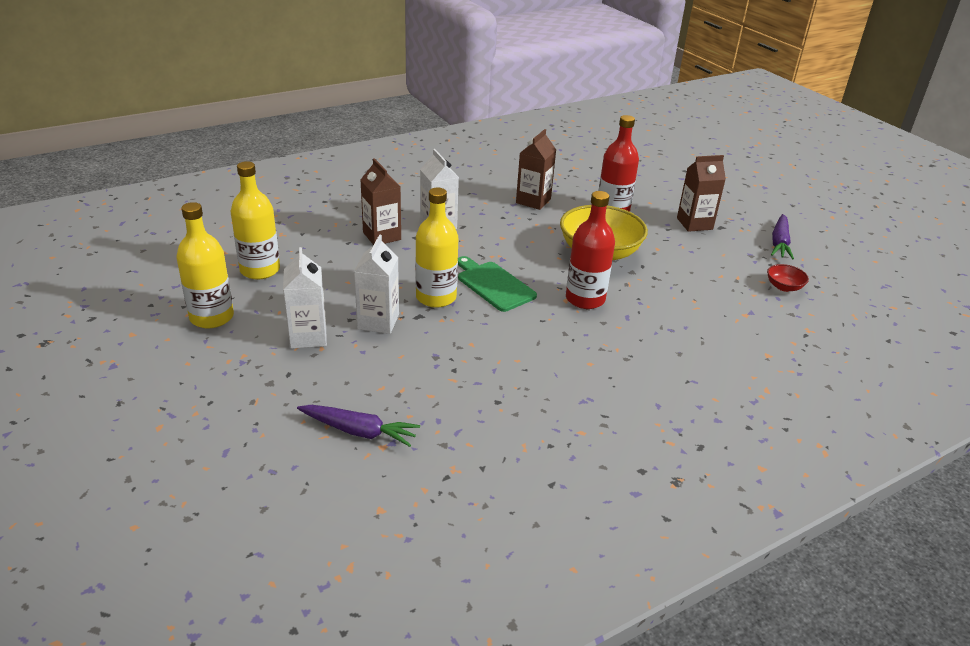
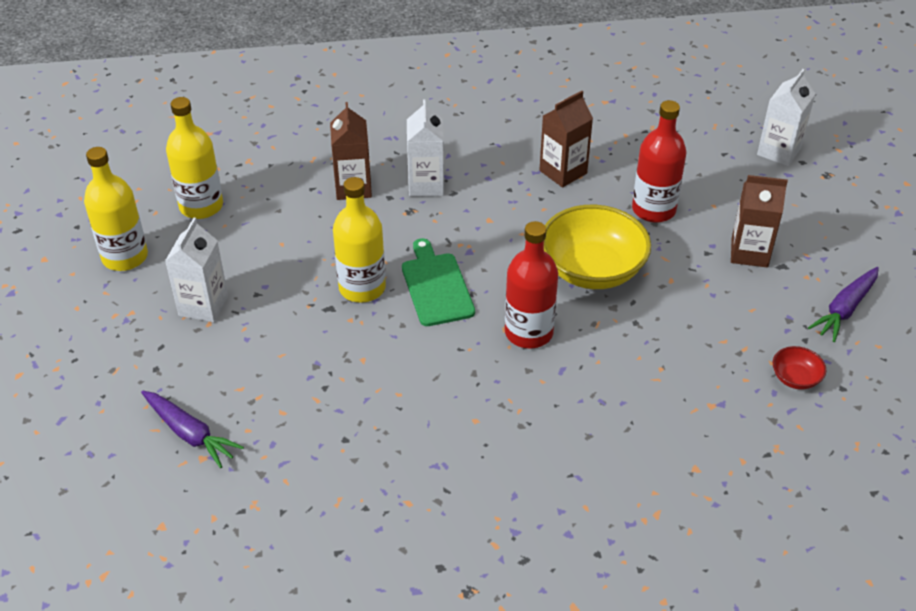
camera: 25 degrees right, 10 degrees up
(378, 321) = (283, 305): white carton -> white carton (778, 152)

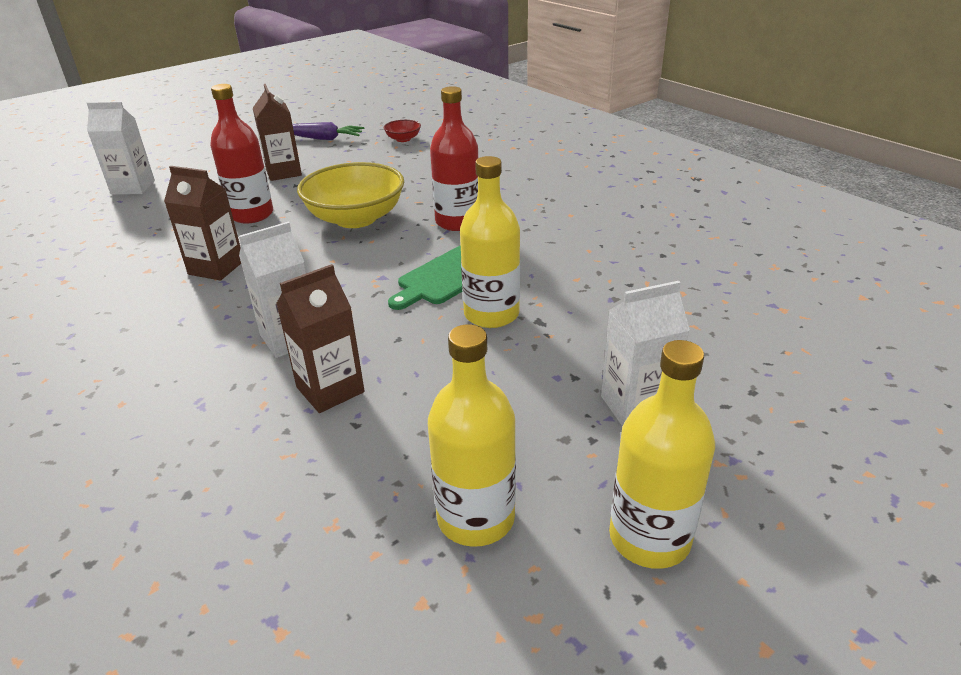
camera: 120 degrees left, 10 degrees down
(190, 434) = (776, 328): purple carrot -> none

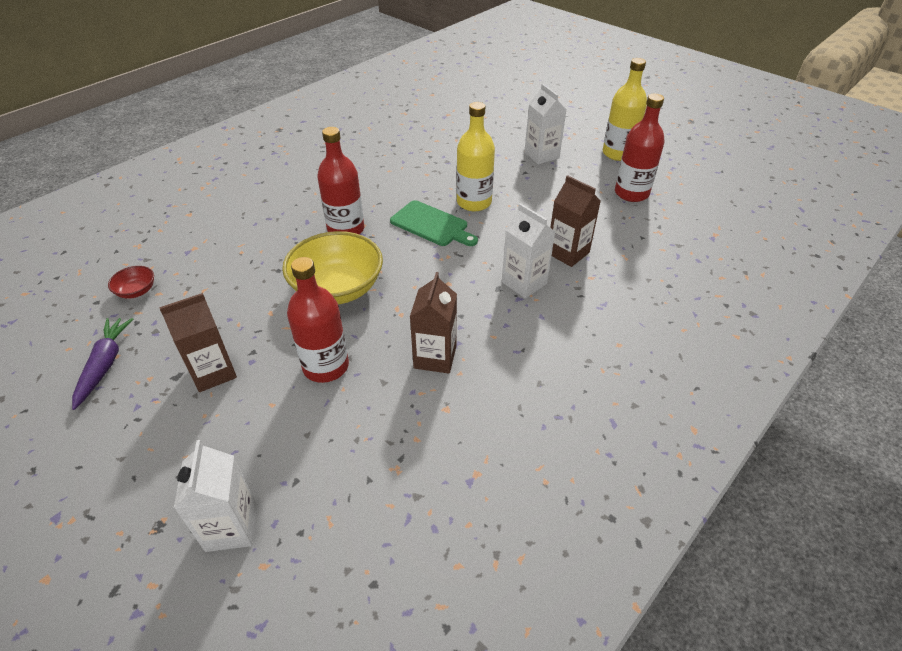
camera: 100 degrees left, 10 degrees up
(476, 518) = (631, 193): yellow bottle -> red bottle

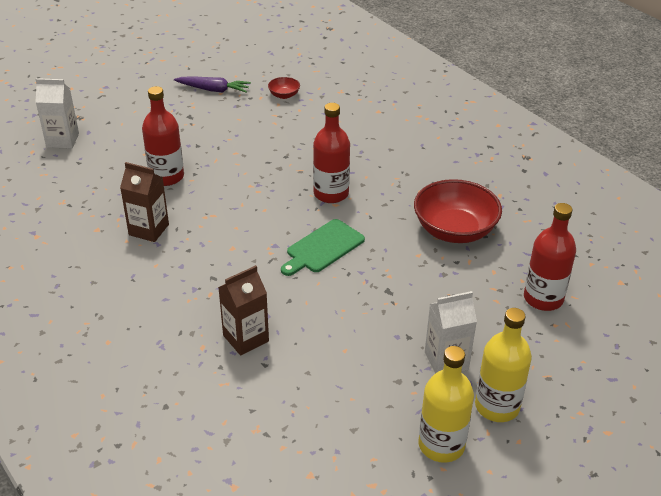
camera: 100 degrees right, 5 degrees down
(213, 372) = (185, 130): brown carton -> none
(337, 288) = (250, 185): yellow bowl -> none
(389, 159) = (454, 230): none -> red bowl
(474, 202) = (355, 283): yellow bottle -> yellow bottle (497, 406)
(524, 283) = (213, 296): white carton -> none
(631, 193) = (341, 429): red bottle -> red bottle (543, 298)

